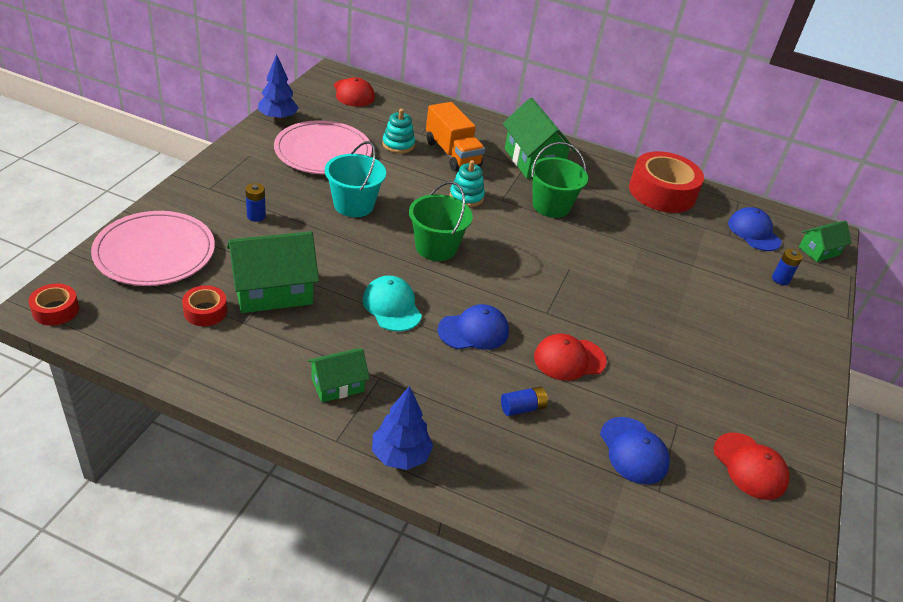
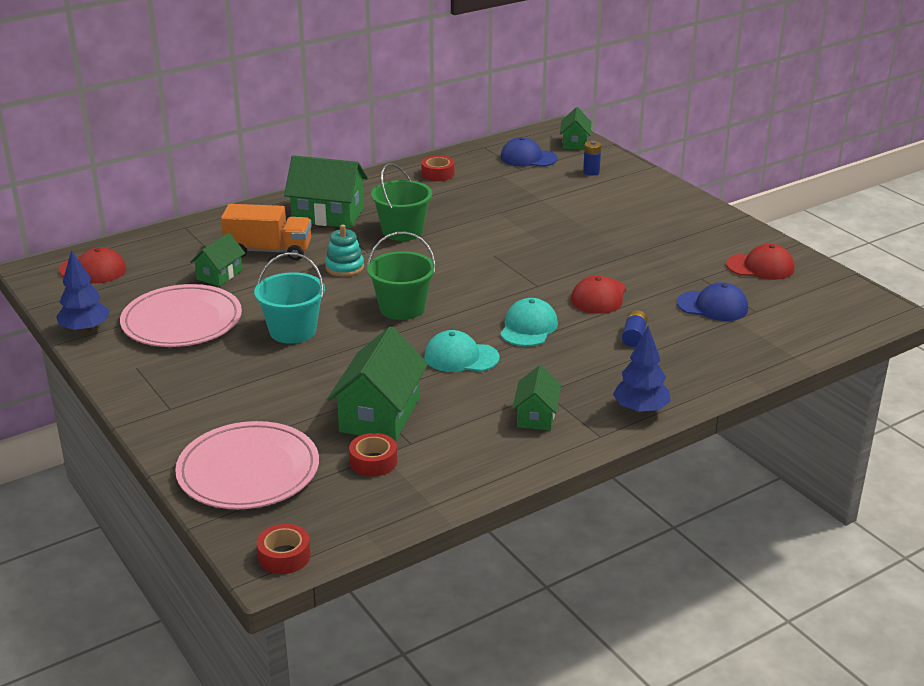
camera: 50 degrees left, 10 degrees down
(256, 216) = (251, 392): blue battery -> none
(398, 144) = (219, 275): turquoise stacking toy -> green house
(473, 331) = (528, 327): blue cap -> turquoise cap
(662, 192) = (438, 174): red tape -> red tape, size x0.47

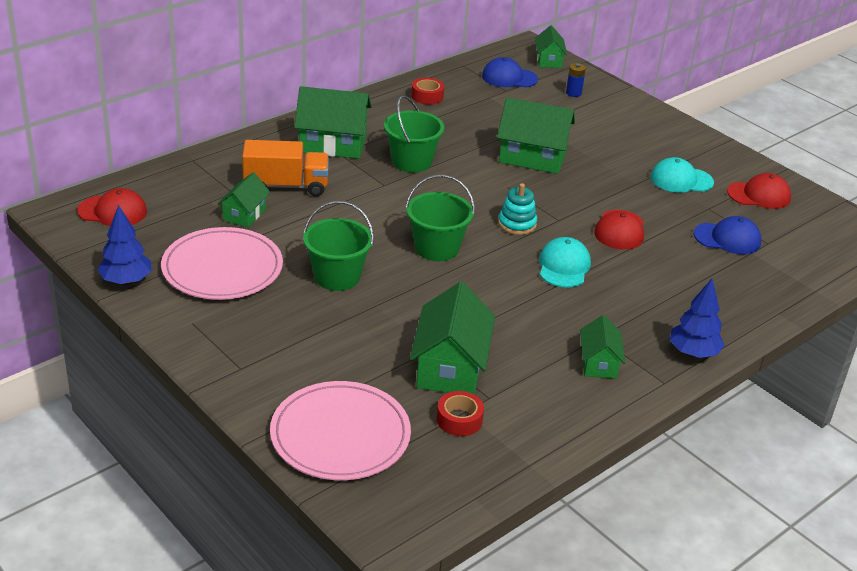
camera: 10 degrees left, 5 degrees up
(284, 556) = (404, 528): red tape -> none
(292, 331) = (337, 276): turquoise bucket -> green bucket
(344, 267) = (367, 203): turquoise stacking toy -> turquoise stacking toy (517, 224)
(461, 357) = (509, 301): turquoise cap -> turquoise cap (681, 180)
(529, 229) = (532, 157): none -> green house
(634, 336) = (665, 273): blue battery -> none

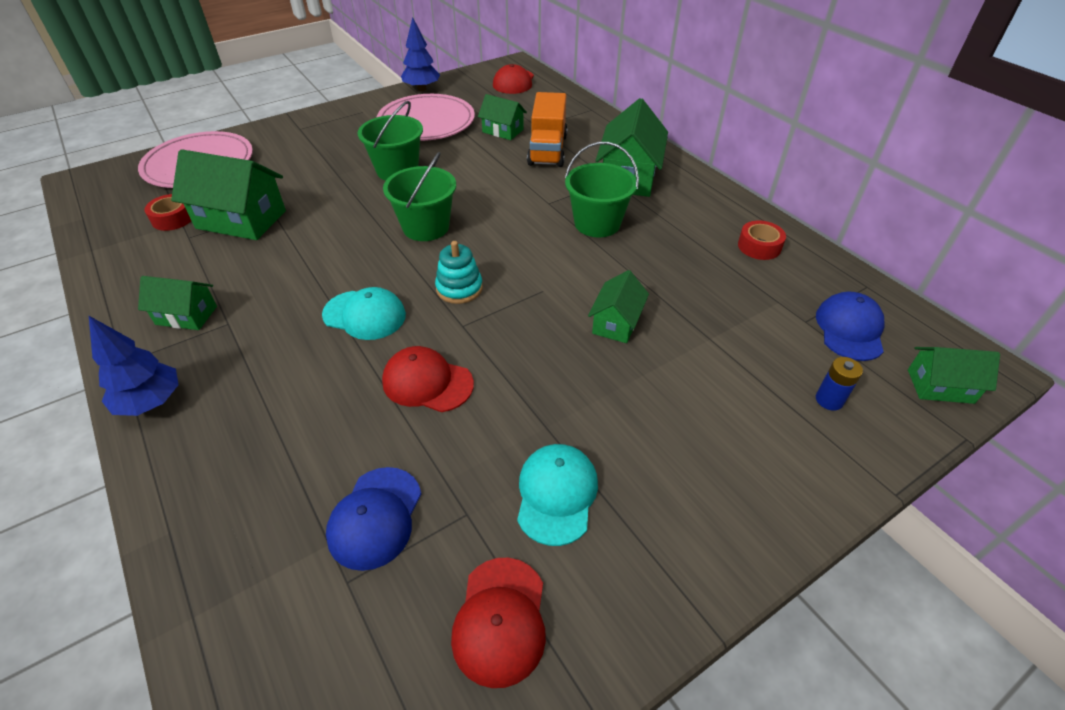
camera: 100 degrees right, 10 degrees up
(532, 157) = (616, 323): green house -> green house, size x0.57

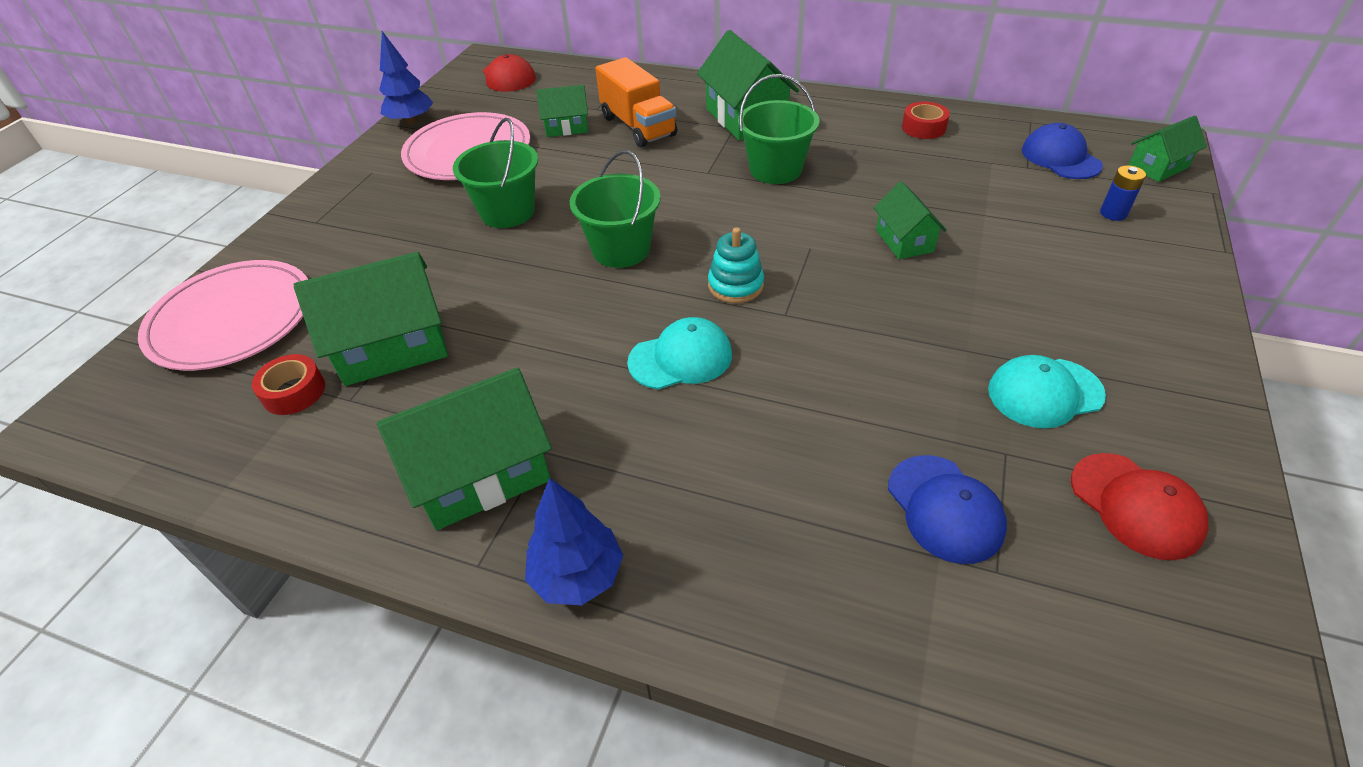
camera: 35 degrees left, 0 degrees up
(186, 315) = (481, 473): green house -> green house, size x1.75
(427, 382) = (825, 378): red cap -> none
(556, 494) = (1044, 393): turquoise cap -> turquoise cap turned 75 degrees counterclockwise

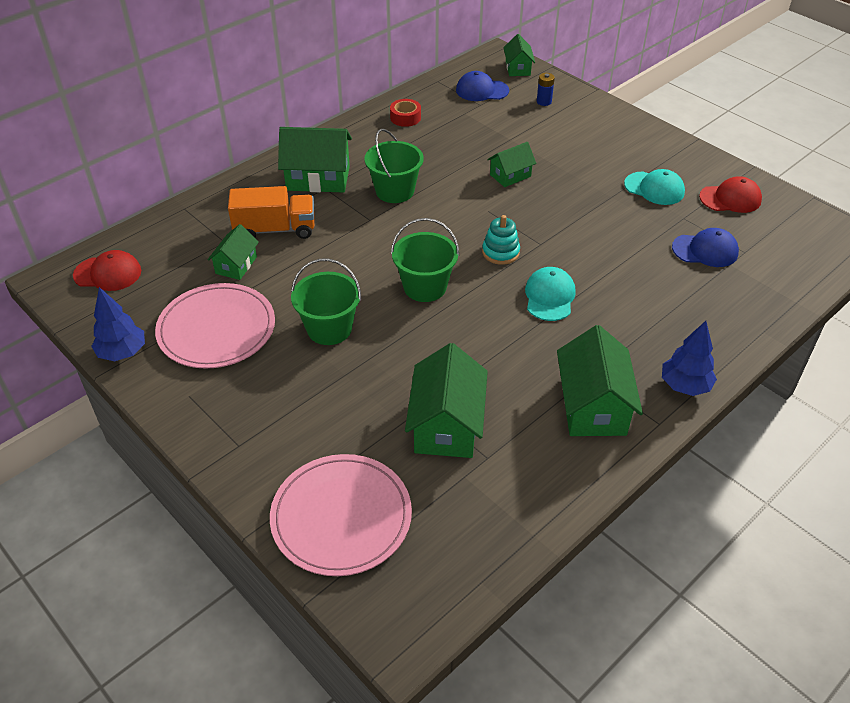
camera: 65 degrees left, 0 degrees up
(294, 392) = (459, 487): red tape -> none
(904, 241) = (510, 175): green house -> green house turned 45 degrees counterclockwise
(1044, 393) = (654, 188): turquoise cap -> turquoise cap turned 75 degrees counterclockwise

